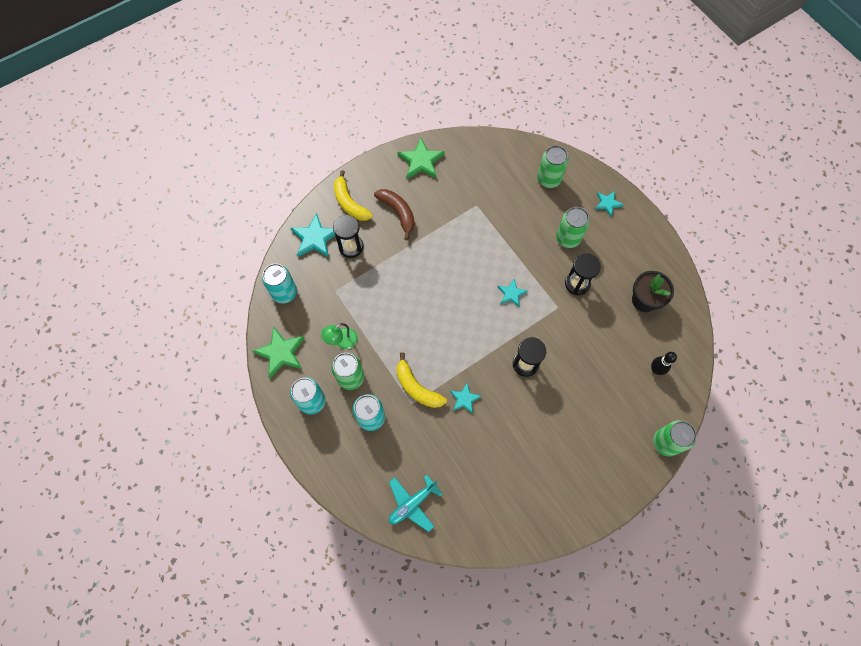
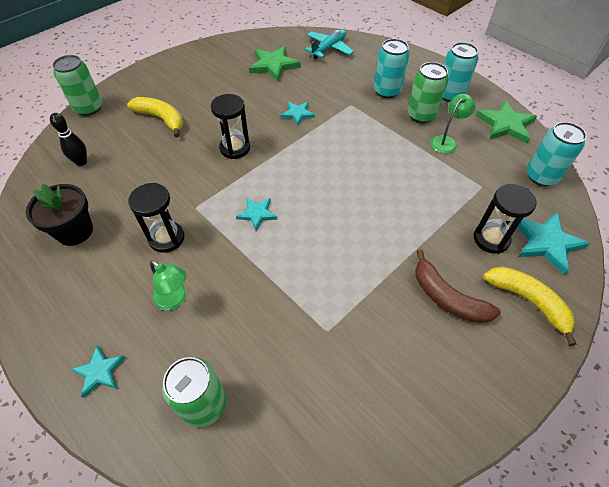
camera: 170 degrees right, 15 degrees down
(417, 387) = (349, 116): yellow banana -> yellow banana (161, 119)
(421, 161) = (446, 401): green star -> green star (273, 65)
(568, 238) = (175, 300): green can -> green lamp

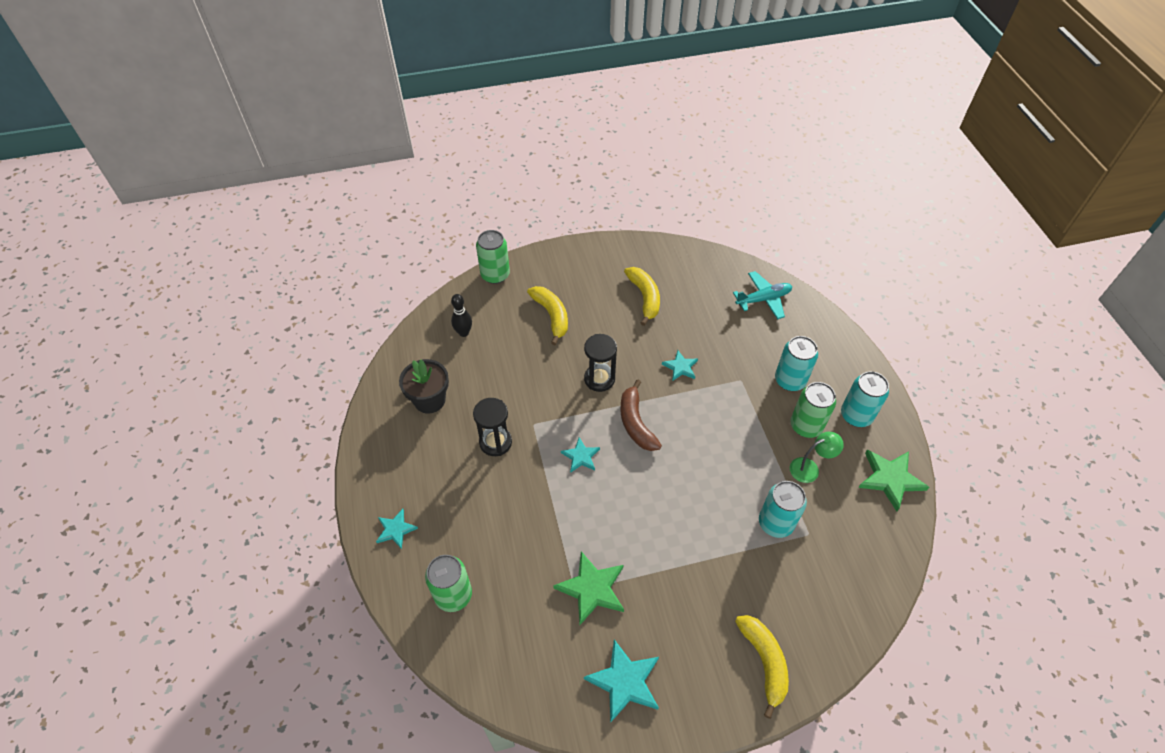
camera: 30 degrees right, 0 degrees up
(175, 300) = (475, 501): green lamp -> none
(235, 78) = (644, 297): none -> yellow banana
(273, 65) = (692, 297): green star -> green star (592, 589)
(447, 297) = (693, 619): brown banana -> brown banana (635, 423)
(491, 239) = (775, 589): black hourglass -> none
(541, 176) = (880, 554): turquoise can -> turquoise can (775, 523)
(546, 243) = (827, 621): turquoise star -> turquoise star (624, 681)

